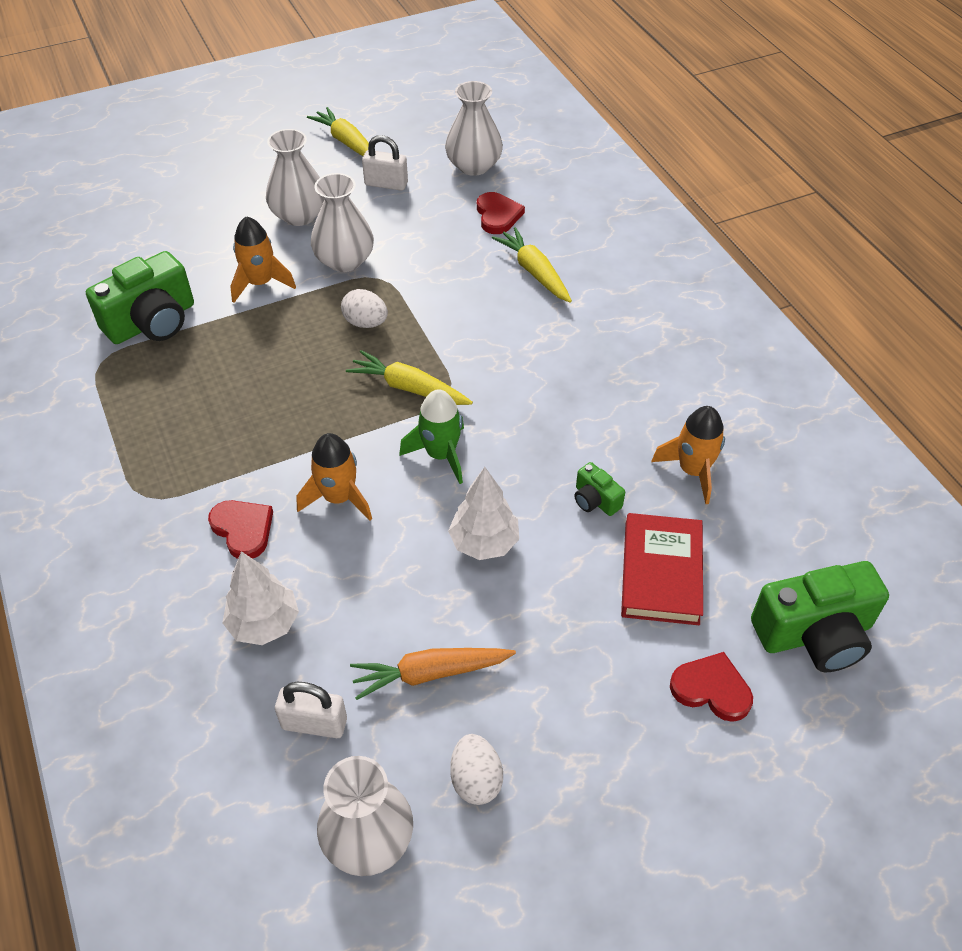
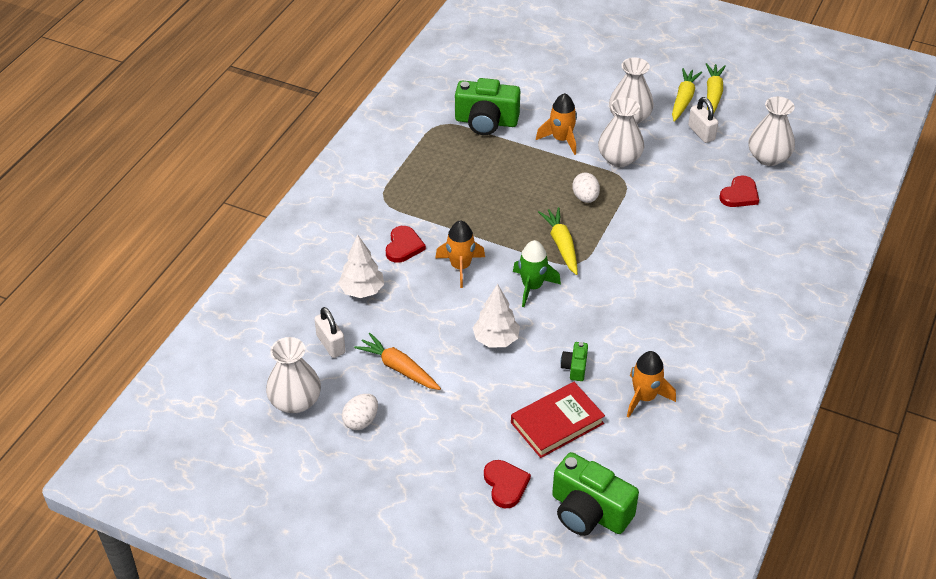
camera: 50 degrees right, 5 degrees down
(534, 272) = (713, 239): yellow carrot -> yellow carrot (683, 100)

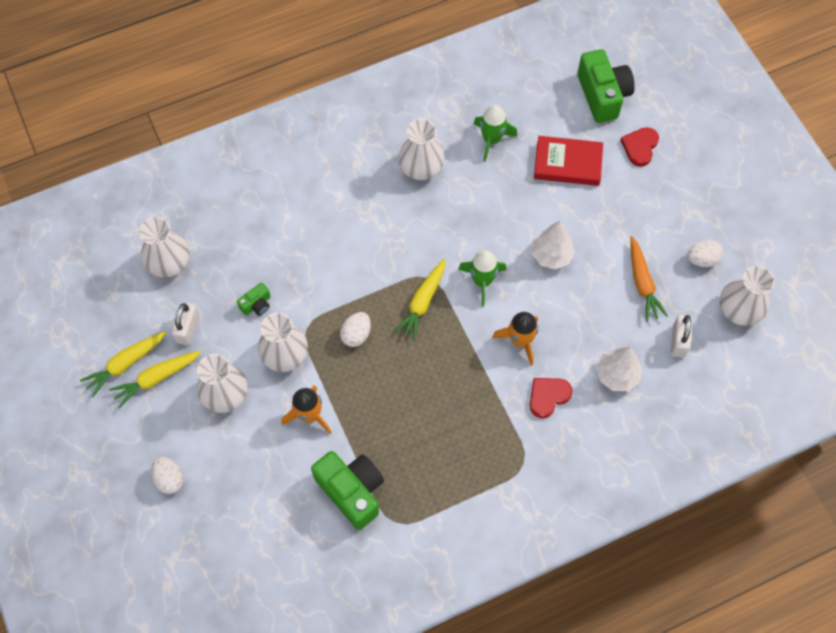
camera: 140 degrees left, 20 degrees up
(575, 367) = (516, 194): green camera -> green camera (256, 304)
(606, 64) = (169, 479): none -> white egg
(644, 397) = (491, 140): orange rocket -> green rocket
(676, 335) = (421, 167): none -> white vase
(739, 194) = (236, 245): red heart -> none

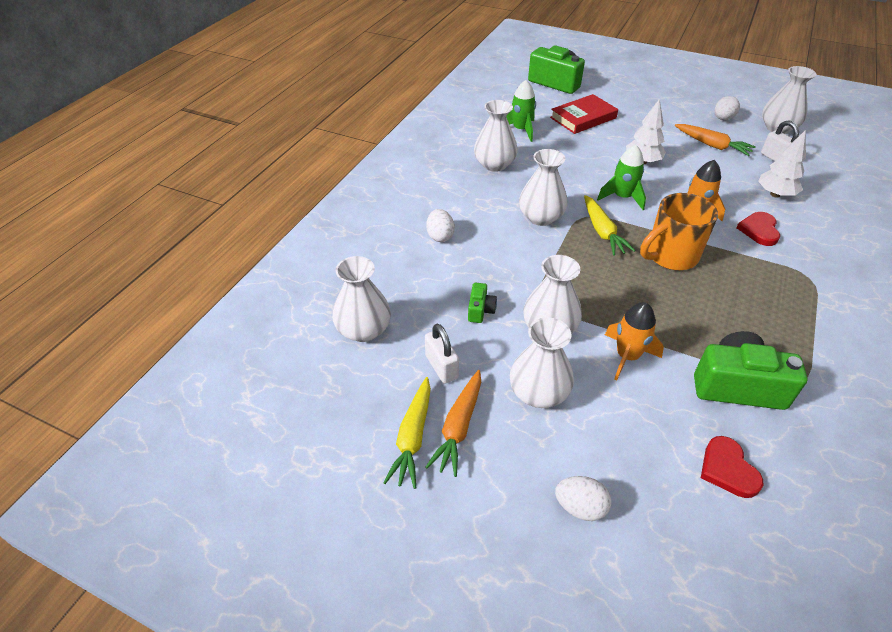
camera: 40 degrees left, 20 degrees down
(157, 378) = (459, 427): yellow carrot -> orange carrot
(356, 334) = (585, 279): white egg -> white egg (440, 236)
(392, 253) = (540, 217): none -> white vase
(444, 364) = (670, 256): none -> orange mug
(640, 147) = (611, 92): red heart -> red heart (728, 469)

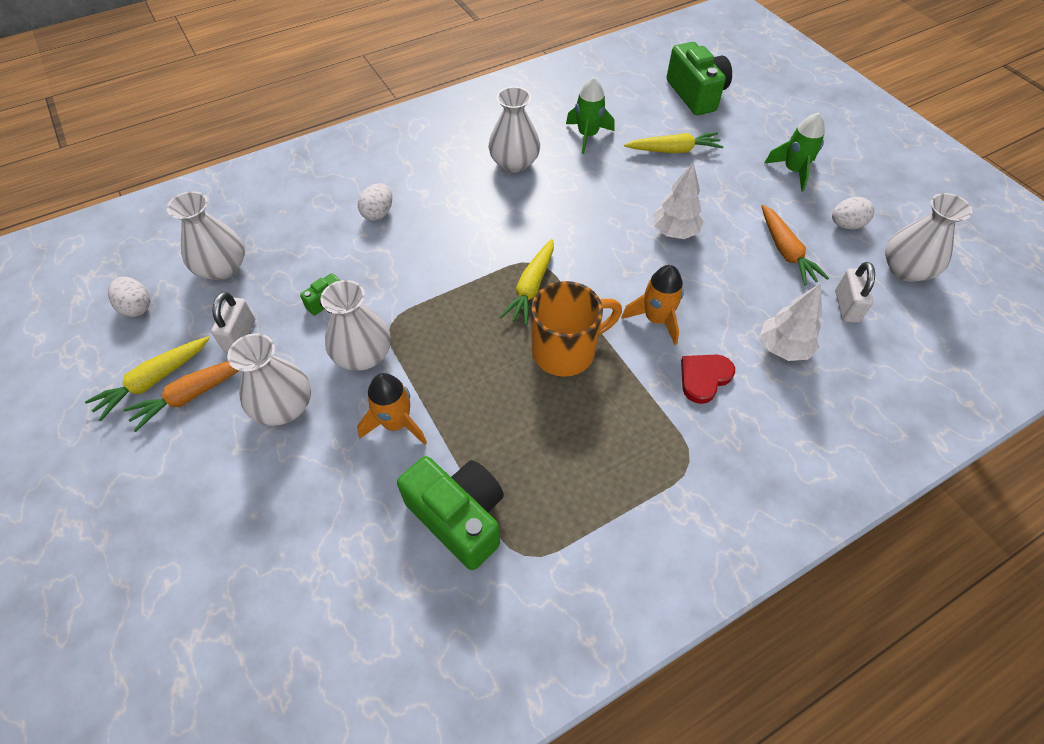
camera: 35 degrees right, 10 degrees up
(540, 217) = (490, 241): white vase -> none
(580, 507) = (198, 522): white egg -> white egg (137, 307)
(583, 118) = (673, 150): red book -> yellow carrot
(622, 197) = (599, 261): green rocket -> green rocket (793, 171)
(670, 256) = (566, 351): orange mug -> orange mug turned 150 degrees clockwise
(728, 469) = (349, 581): red heart -> none

